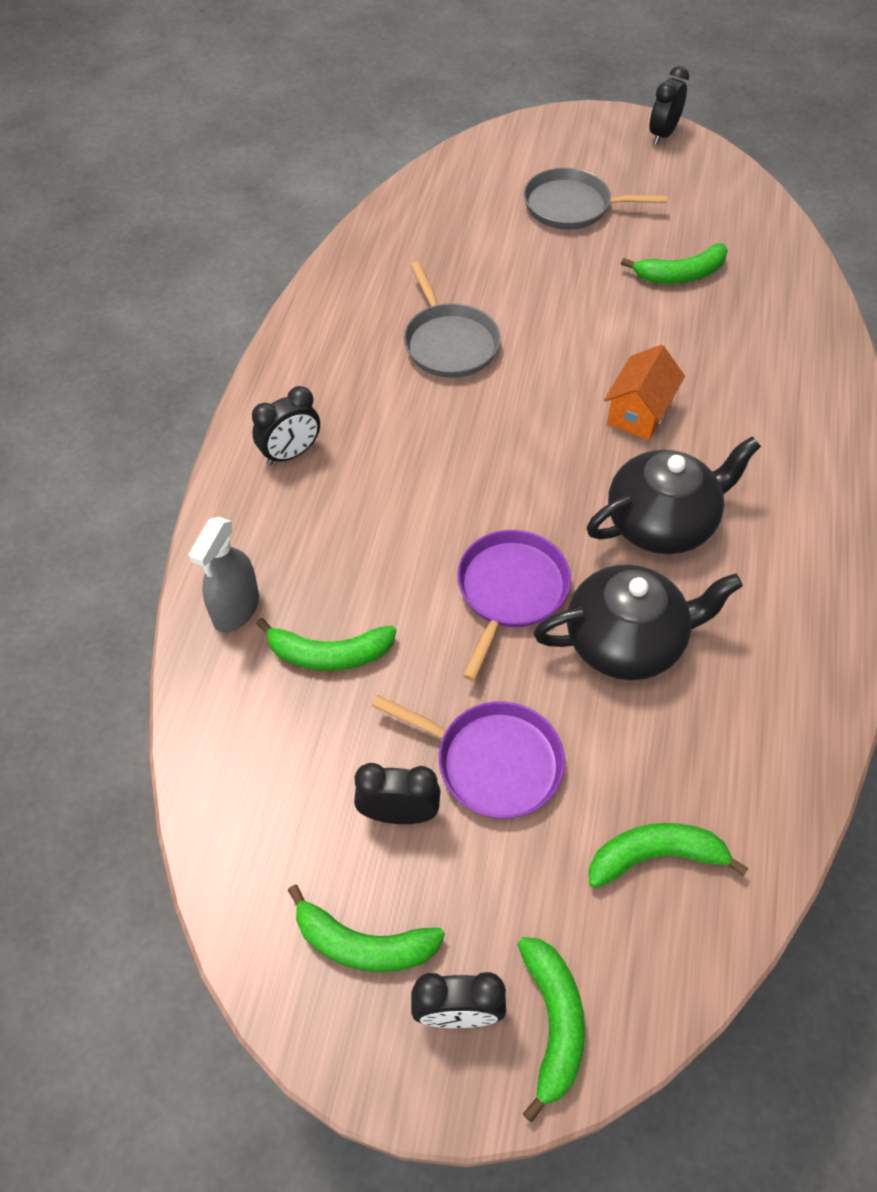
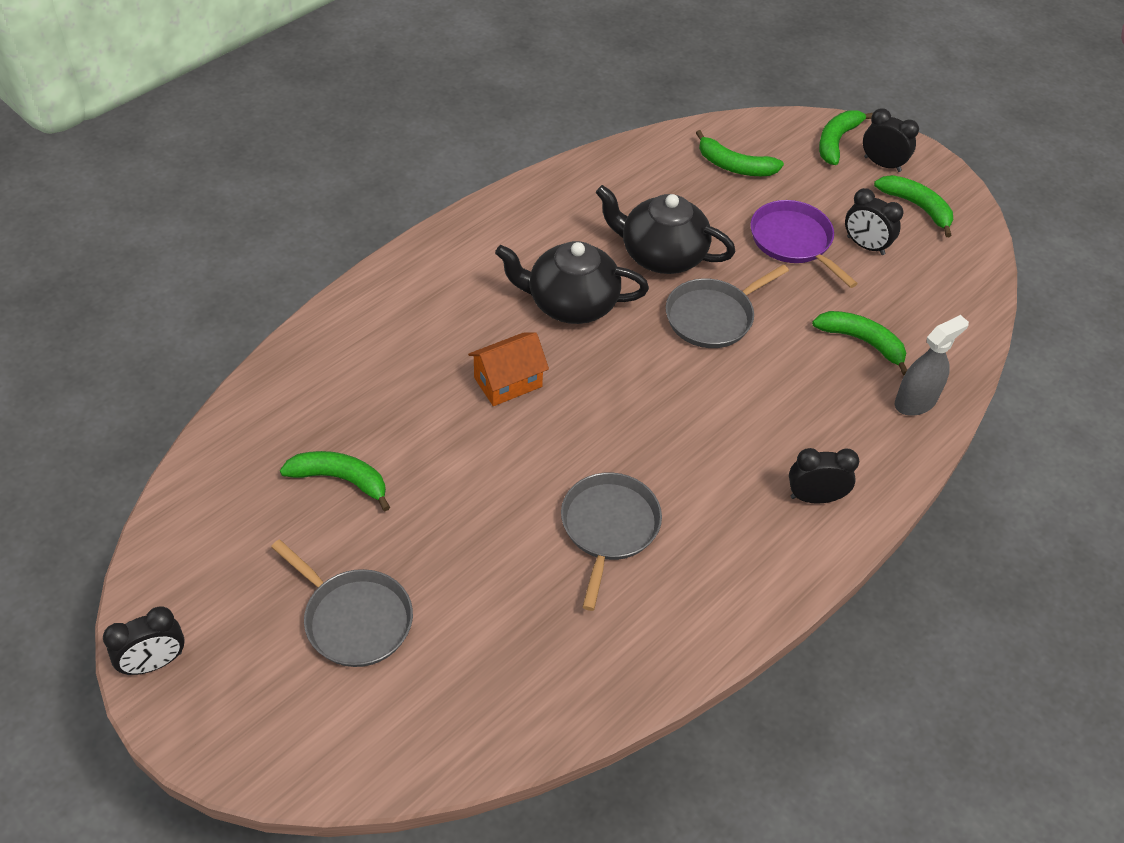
camera: 150 degrees left, 5 degrees down
(510, 591) = (712, 317): purple pan -> grey pan

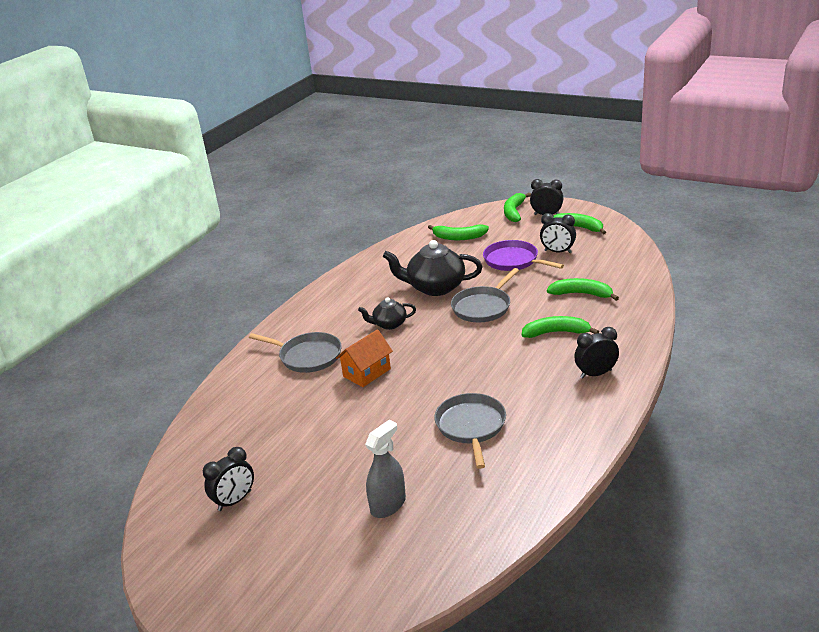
camera: 10 degrees left, 20 degrees down
(154, 663) = (178, 597): black clock -> black clock (235, 501)
(340, 480) = (274, 454): green banana -> green banana (556, 333)
(354, 619) = (318, 527): grey pan -> grey pan (308, 356)
(571, 303) = (389, 324): black teapot -> black teapot, size x0.55
(915, 401) = (630, 312): grey spray bottle -> grey spray bottle (388, 505)

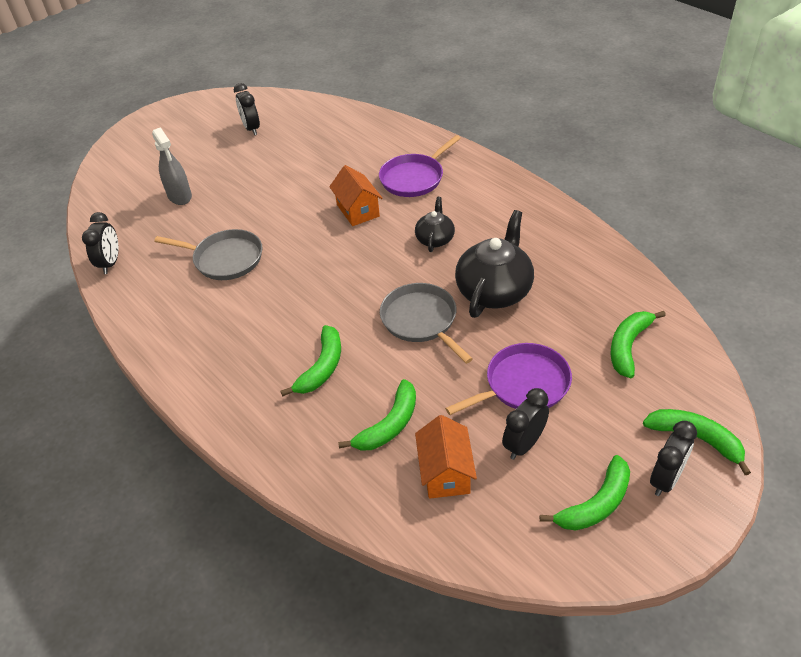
camera: 110 degrees right, 15 degrees up
(308, 356) = (414, 178): grey pan -> purple pan
(596, 374) = (224, 372): black clock -> black clock (111, 263)
(598, 268) = (445, 472): none -> orange house

